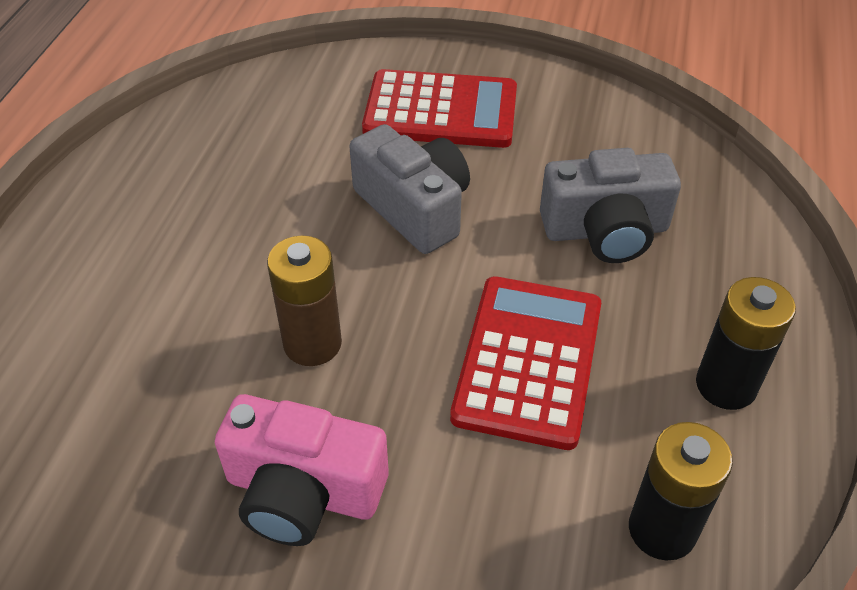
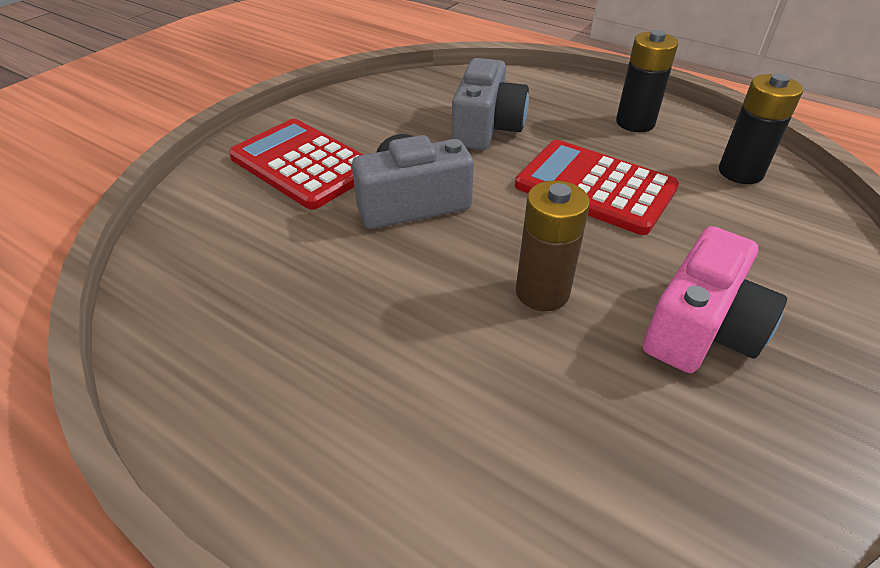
camera: 70 degrees left, 5 degrees down
(441, 111) = (303, 164): red calculator -> red calculator turned 75 degrees counterclockwise

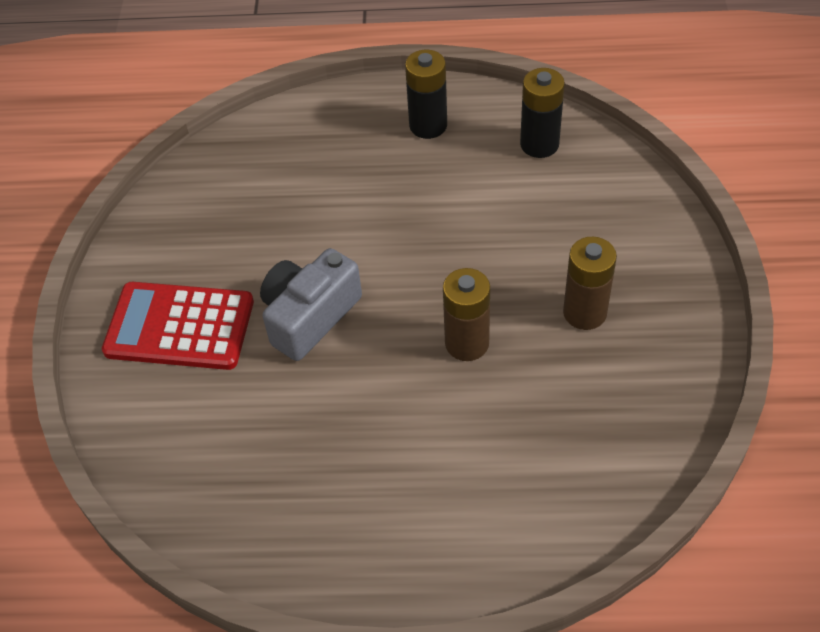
camera: 30 degrees left, 10 degrees up
(486, 127) = (306, 197): grey camera -> none
(595, 187) = (441, 220): red calculator -> none
(701, 328) = (585, 312): pink camera -> brown battery

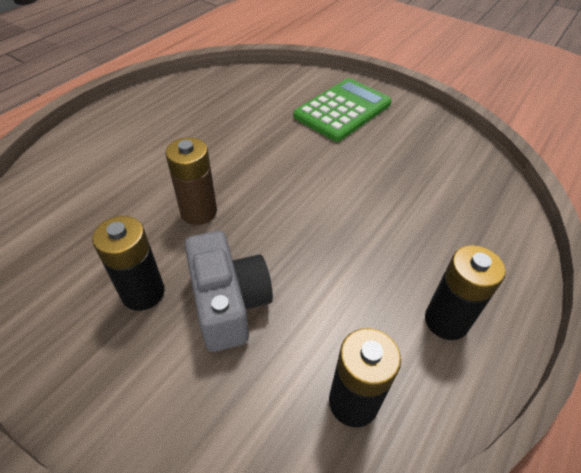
camera: 120 degrees right, 5 degrees down
(179, 326) = (343, 110): red calculator -> green calculator
(309, 316) = (298, 156): grey camera -> grey camera (228, 302)
(585, 312) = (143, 293): brown battery -> black battery

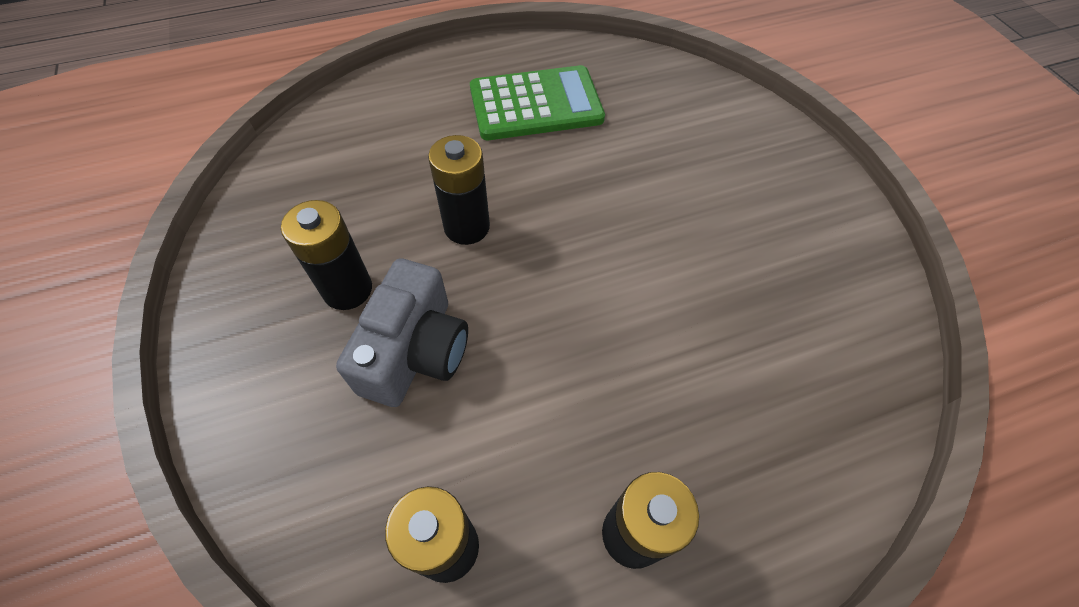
camera: 35 degrees right, 10 degrees up
(199, 212) = (467, 227): brown battery -> black battery
(343, 110) = (747, 176): green calculator -> green calculator (536, 105)

